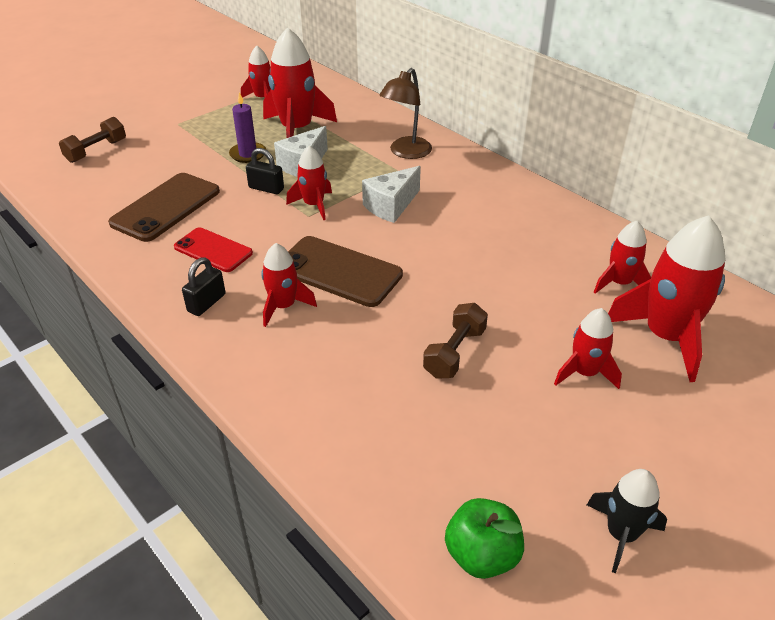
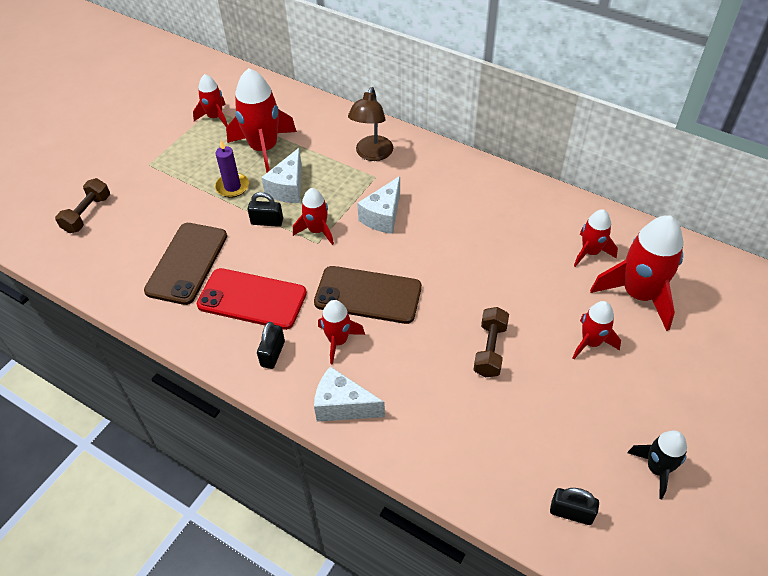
camera: 15 degrees left, 10 degrees up
(213, 250) = (252, 299): red phone -> red phone, size x1.53
(255, 369) = (343, 406): none -> white cheese
(482, 555) = (571, 513): green apple -> black padlock

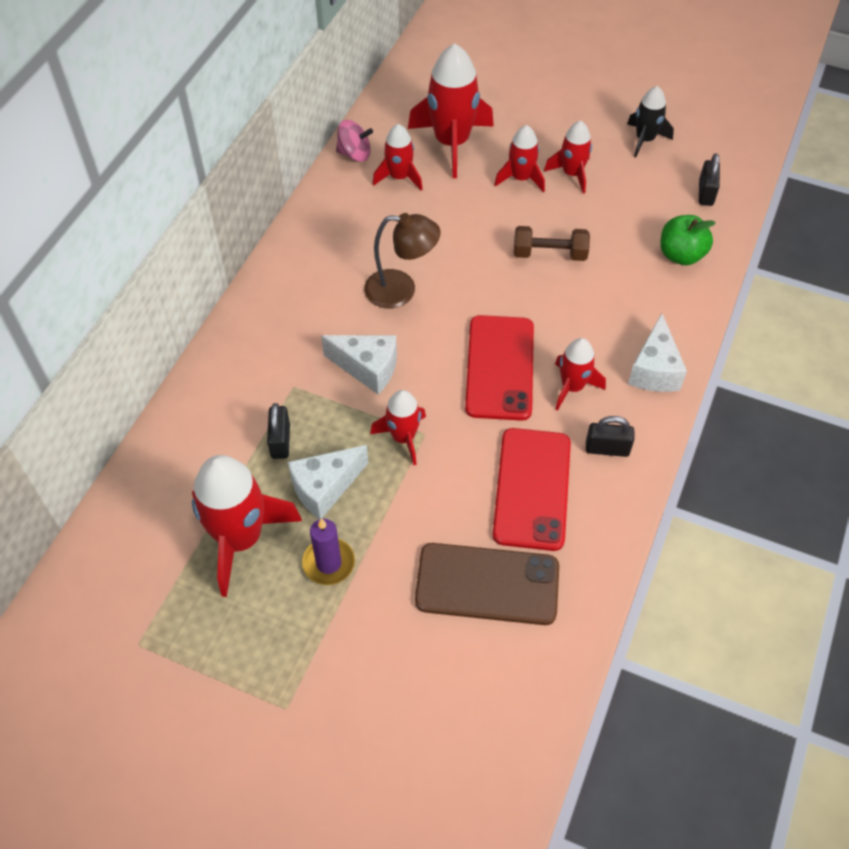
camera: 100 degrees left, 5 degrees up
(87, 214) = (412, 768): brown dumbbell -> none
(215, 117) = (161, 633): red rocket -> red rocket (572, 174)
(267, 222) = (395, 501): black padlock -> black padlock (280, 441)
(288, 188) = (325, 488): white cheese -> white cheese turned 135 degrees clockwise
(368, 295) = (500, 367): brown phone -> red phone
(372, 154) = (247, 396): brown lamp -> brown lamp (401, 290)
(480, 463) = (681, 255): none -> green apple
(619, 225) = (355, 154): none -> pink spinning top

